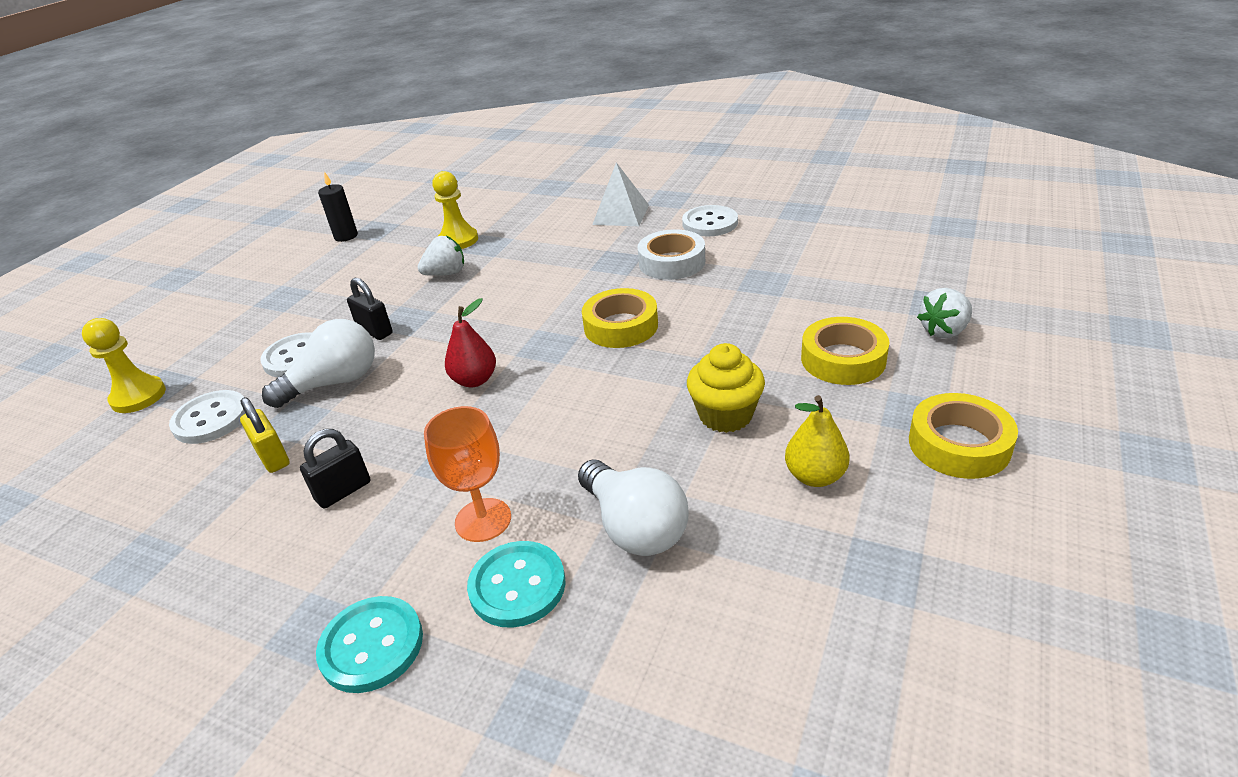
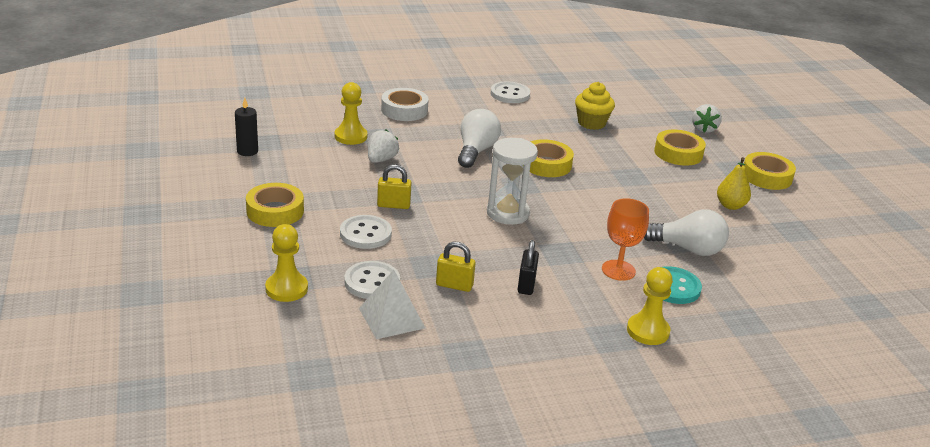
camera: 45 degrees left, 5 degrees down
(267, 306) = (275, 211): none -> yellow tape
(334, 383) = (420, 239): white light bulb -> white light bulb (476, 151)
(372, 646) = (647, 331): turquoise button -> yellow pawn
(375, 331) = (393, 205): black padlock -> yellow padlock
(474, 380) = (508, 213): red pear -> white hourglass
(621, 214) = (443, 98): white pyramid -> white pyramid (391, 318)
(672, 262) = (522, 122): white tape -> white tape (404, 110)
(725, 415) = (661, 192): yellow cupcake -> yellow cupcake (591, 123)

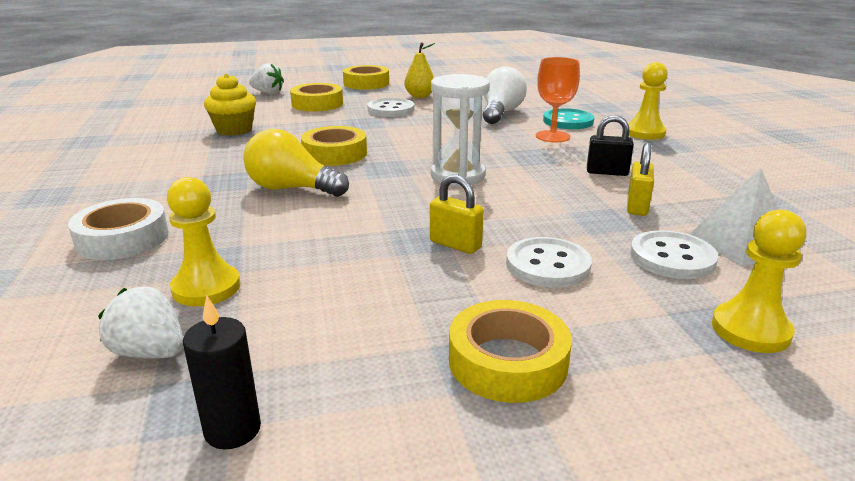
camera: 85 degrees left, 5 degrees down
(381, 160) = (306, 256): white strawberry -> white strawberry (150, 352)
(393, 205) = (455, 245): yellow padlock -> yellow padlock turned 60 degrees counterclockwise
(476, 151) = (292, 189): white light bulb -> yellow light bulb
(510, 94) = (120, 165): white button -> white button (391, 109)

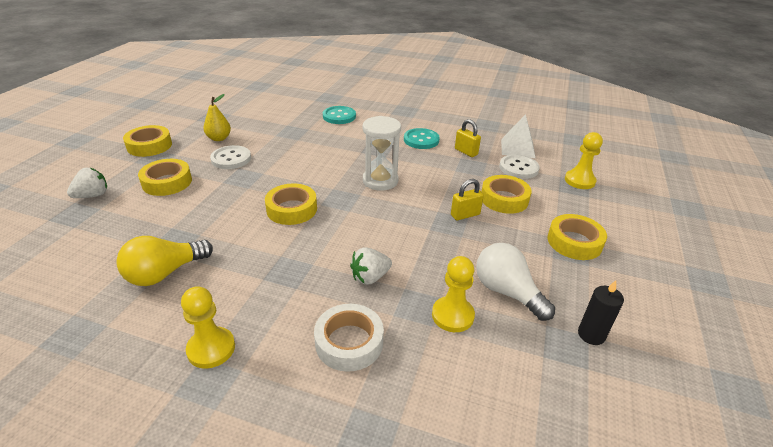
camera: 60 degrees left, 10 degrees up
(150, 352) = (513, 352): white strawberry -> white strawberry (370, 277)
(234, 130) = (174, 239): yellow cupcake -> none
(292, 189) = (336, 245): yellow light bulb -> yellow light bulb (165, 273)
(500, 113) = (297, 127): white light bulb -> white light bulb (507, 292)
(547, 265) = (504, 199): white button -> yellow tape
(552, 136) = (356, 131): orange goblet -> none
(607, 172) = (421, 140): black padlock -> turquoise button
(645, 133) = (383, 107): yellow pawn -> yellow pawn (211, 349)

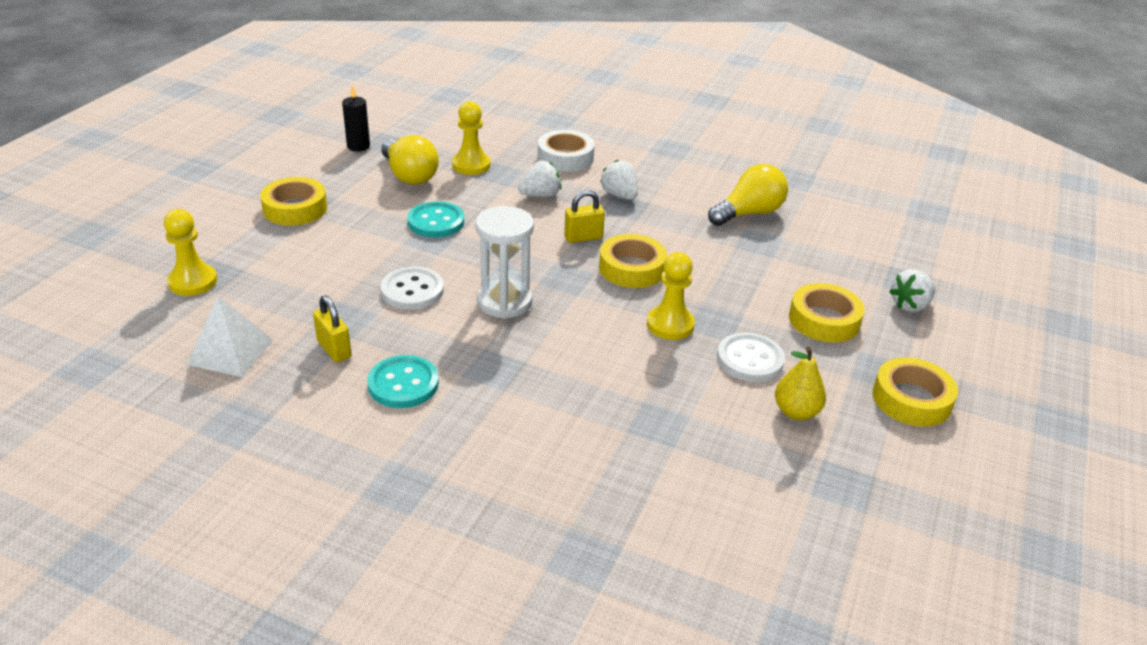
camera: 175 degrees left, 0 degrees up
(211, 349) = (676, 162): yellow pawn -> yellow pawn (670, 325)
(291, 285) = (619, 195): none -> white strawberry
(339, 116) = (560, 470): turquoise button -> turquoise button (436, 222)
(465, 215) = (405, 246): yellow padlock -> yellow padlock (583, 237)
(504, 199) = (336, 262): yellow tape -> none
(507, 292) = (409, 175): white light bulb -> yellow light bulb
(518, 168) = (268, 310): white button -> white button (412, 290)

